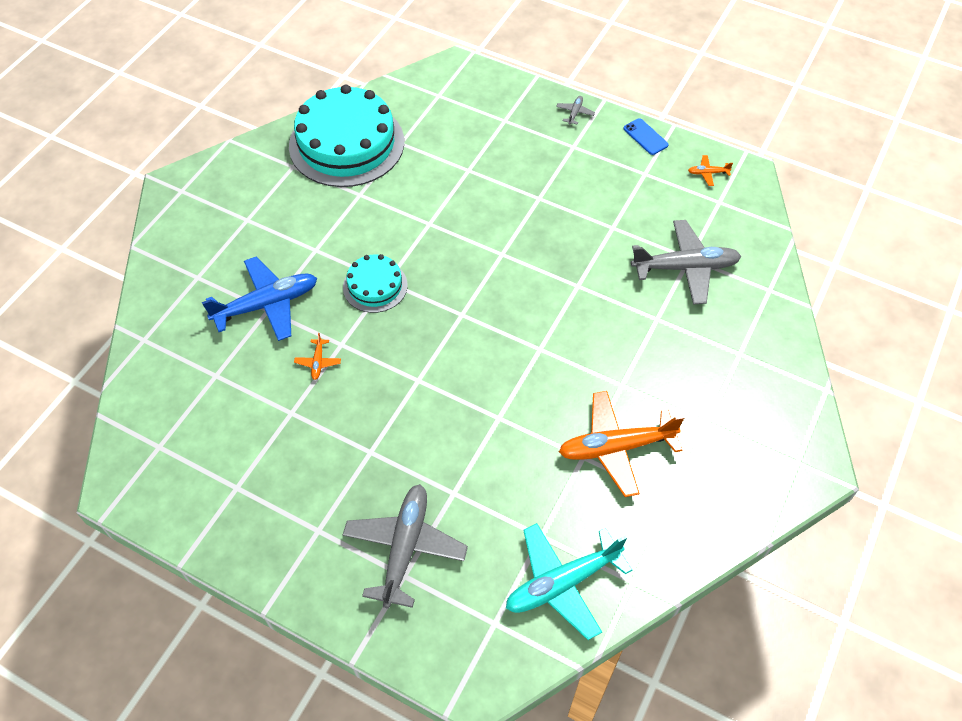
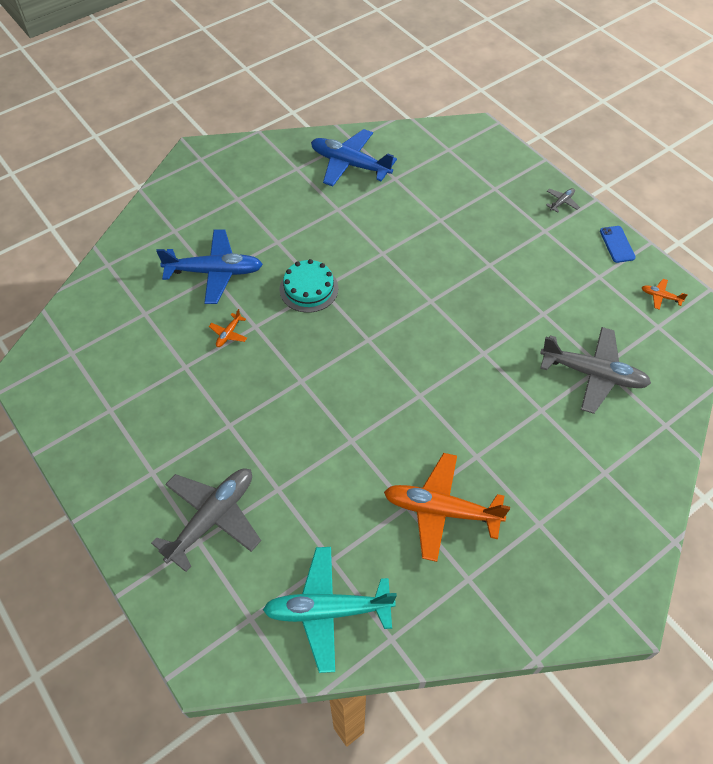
camera: 25 degrees right, 0 degrees up
(346, 144) = (349, 164): turquoise cake -> blue plane

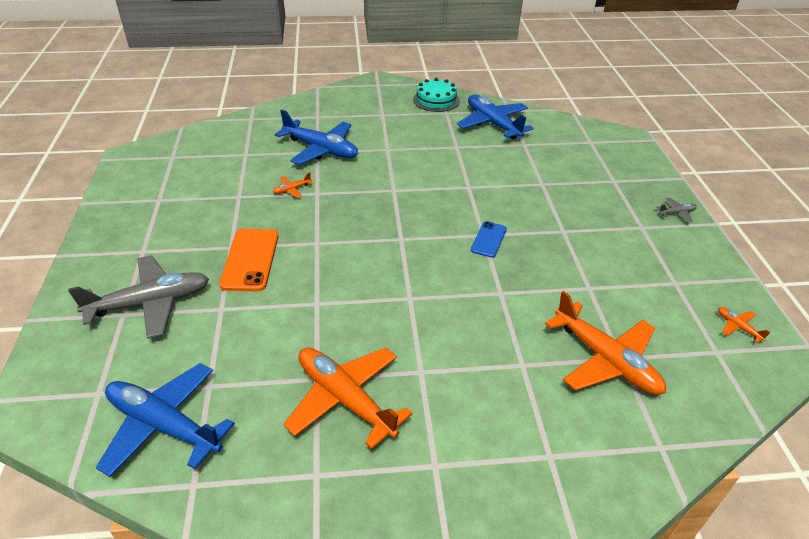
camera: 30 degrees right, 15 degrees down
(259, 429) = (250, 260): none -> orange phone
(309, 289) = (383, 186): turquoise cake -> turquoise cake (436, 100)
(327, 611) = (163, 425): turquoise plane -> blue plane
(593, 374) = (606, 360): grey plane -> orange plane
(617, 244) = (715, 265): blue phone -> blue phone (488, 239)

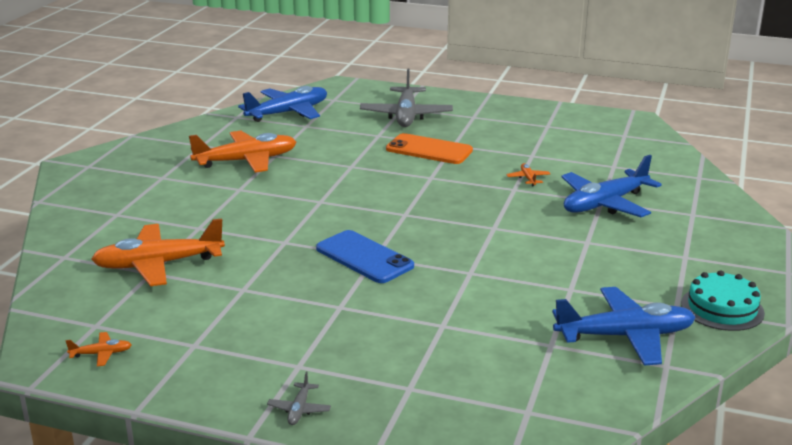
camera: 115 degrees right, 15 degrees down
(488, 239) = (364, 257): blue phone -> blue phone, size x1.67

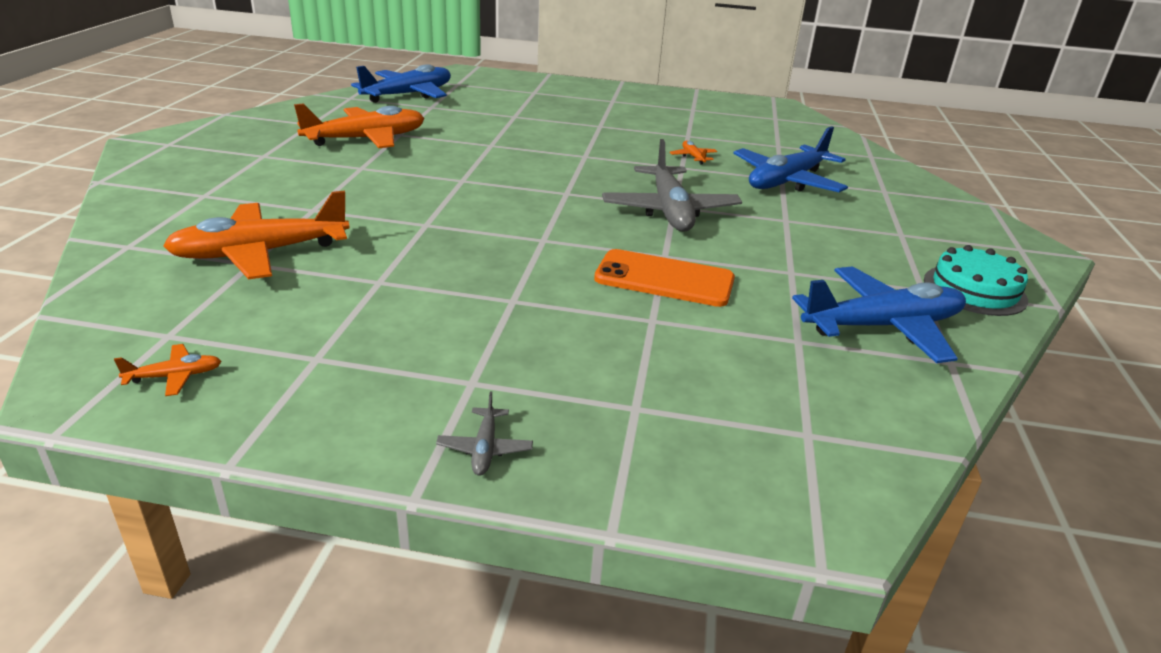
camera: 10 degrees left, 5 degrees up
(364, 257) = (530, 240): blue phone -> none
(406, 116) = (540, 99): grey plane -> grey plane (670, 211)
(429, 150) = (574, 130): orange phone -> orange phone (664, 279)

